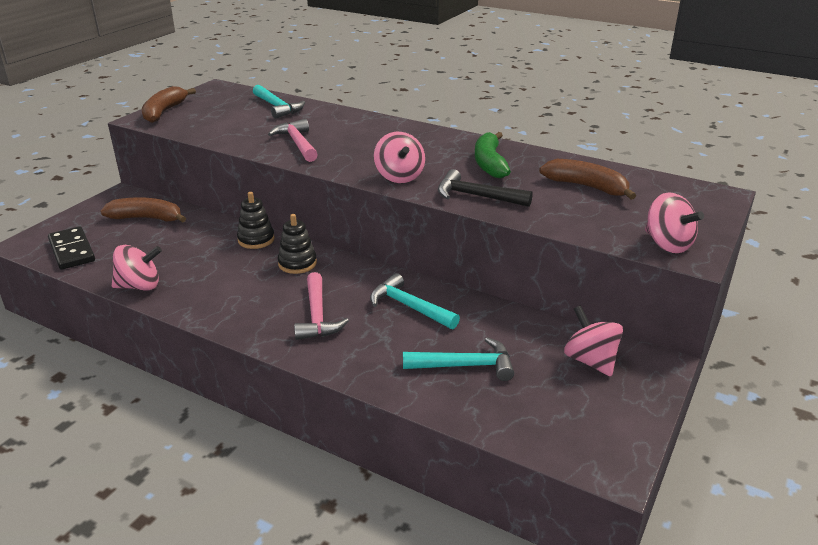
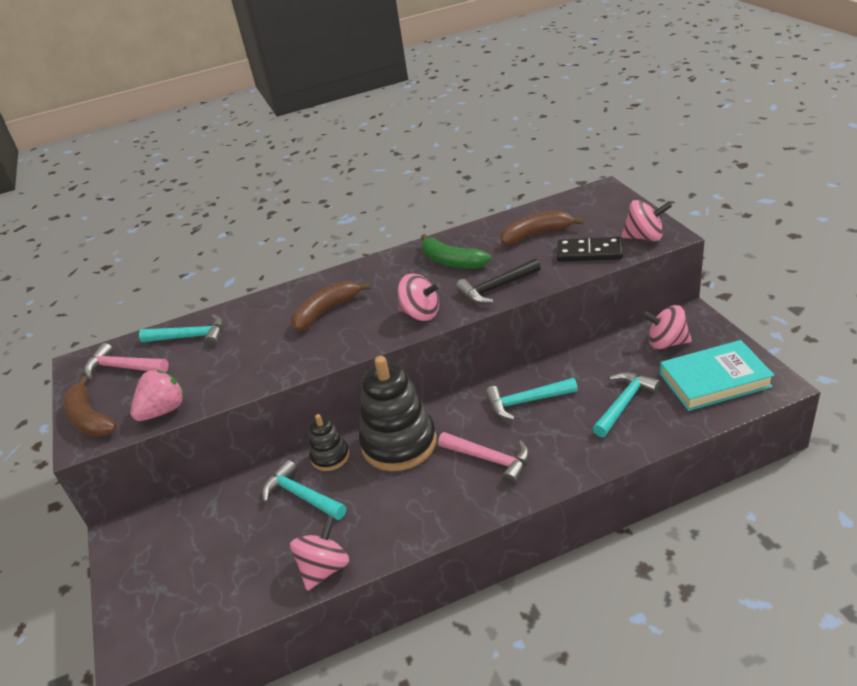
camera: 45 degrees left, 5 degrees up
(72, 250) = (194, 608): black domino -> black domino (589, 252)
(147, 218) = (197, 525): brown banana -> brown banana (326, 311)
(191, 130) = (163, 410): none -> pink strawberry
(205, 245) = (301, 496): none -> turquoise hammer
(297, 143) = (287, 349): pink hammer -> pink hammer (123, 367)
(297, 263) = (399, 443): black stacking toy -> black stacking toy, size x1.95
(567, 416) = (714, 380): none -> turquoise book

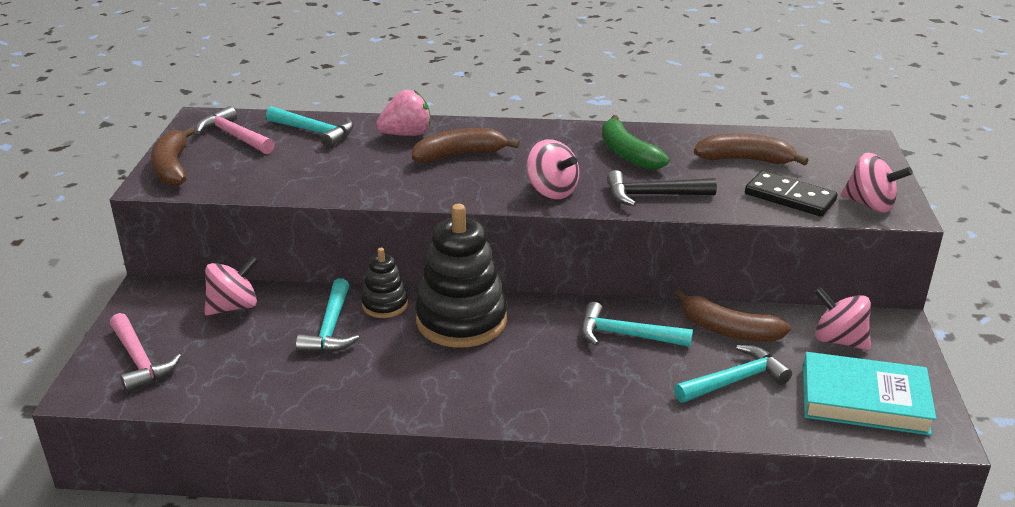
camera: 20 degrees right, 5 degrees down
(163, 410) = (239, 185): pink strawberry -> pink strawberry (406, 134)
(301, 496) = (331, 328): turquoise hammer -> turquoise hammer turned 150 degrees counterclockwise
(324, 568) = (301, 399): pink spinning top -> pink spinning top (234, 307)
(490, 459) = (541, 373): pink hammer -> pink hammer (139, 361)
(591, 367) = (728, 330): none -> brown banana

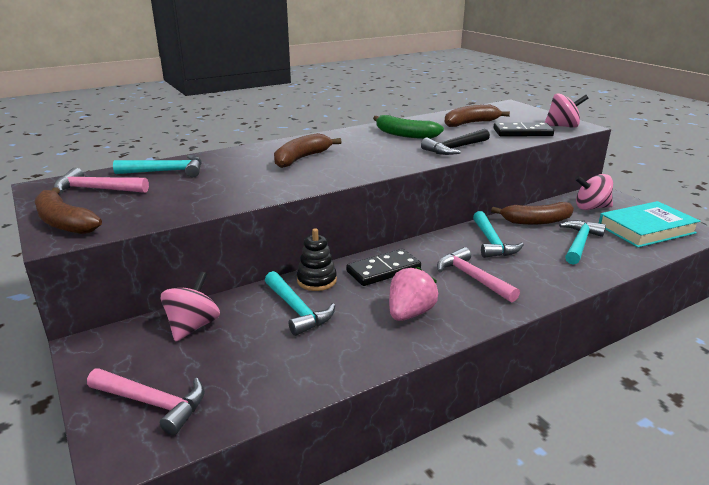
camera: 35 degrees left, 5 degrees down
(406, 134) = (243, 157): pink strawberry -> pink strawberry (410, 313)
(461, 320) = (383, 270): black stacking toy -> black domino
(540, 368) = (473, 278): none -> pink hammer
(552, 191) = (394, 161): pink spinning top -> none
(626, 335) = (491, 242): turquoise hammer -> turquoise hammer turned 75 degrees counterclockwise

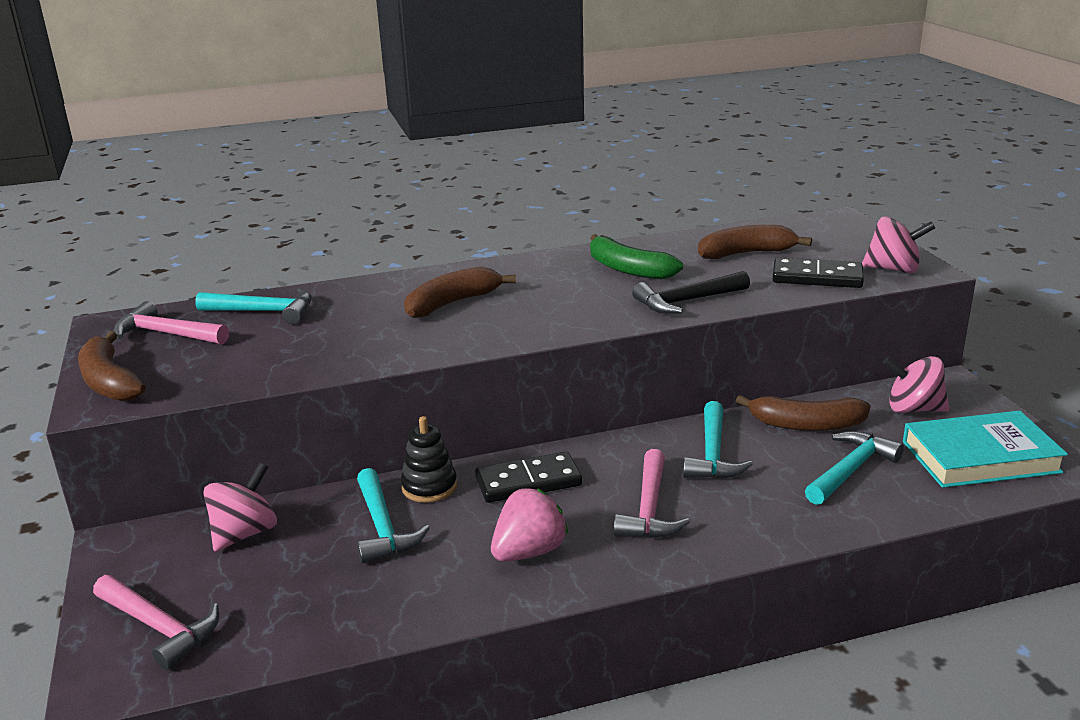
camera: 15 degrees right, 0 degrees up
(473, 278) = (649, 508): pink hammer -> pink hammer turned 150 degrees counterclockwise

